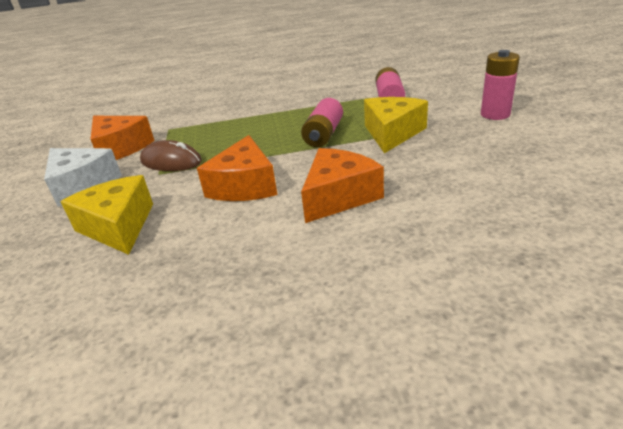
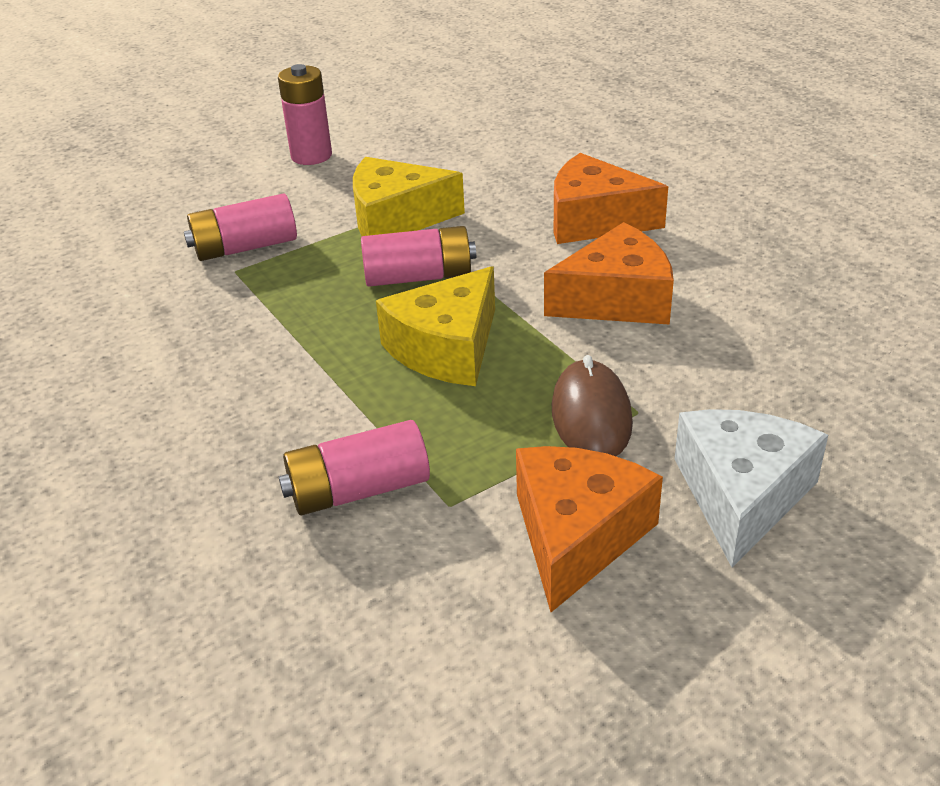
camera: 115 degrees left, 5 degrees up
(118, 226) = (795, 372): yellow cheese -> yellow cheese (447, 348)
(197, 115) = (358, 490): none -> pink battery

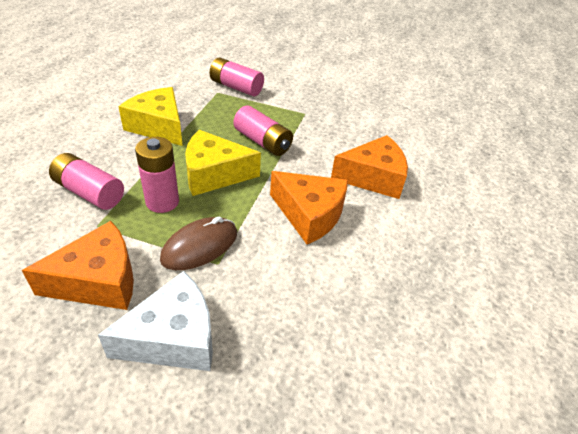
camera: 45 degrees right, 5 degrees up
(311, 156) = (323, 72): pink battery -> pink battery (162, 202)
(396, 219) = (301, 116): yellow cheese -> yellow cheese (158, 126)
(594, 220) = (373, 177): orange cheese -> orange cheese turned 105 degrees clockwise

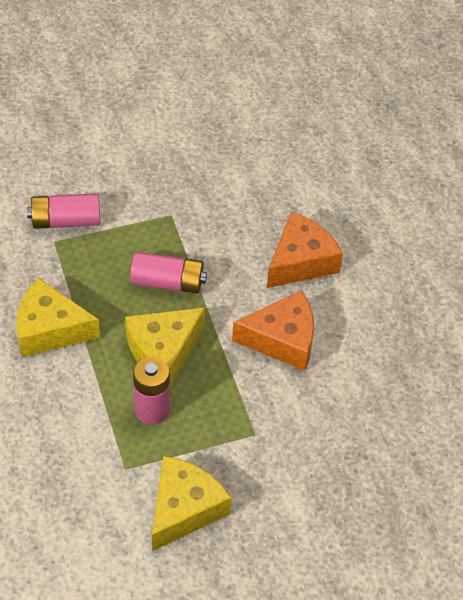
camera: 35 degrees left, 10 degrees up
(89, 192) = (80, 444): pink battery -> none
(98, 280) = (184, 509): orange cheese -> yellow cheese
(173, 337) = (282, 509): white cheese -> none
(200, 246) = (226, 429): brown mouse -> none

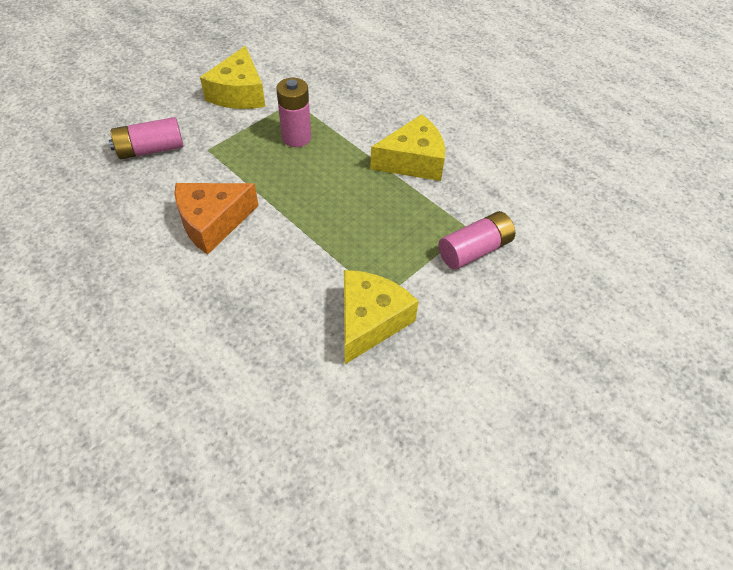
camera: 155 degrees right, 0 degrees up
(163, 351) = (312, 178): yellow cheese -> yellow cheese (369, 321)
(167, 282) = (343, 231): pink battery -> pink battery (150, 149)
(300, 261) = (223, 302): orange cheese -> none

